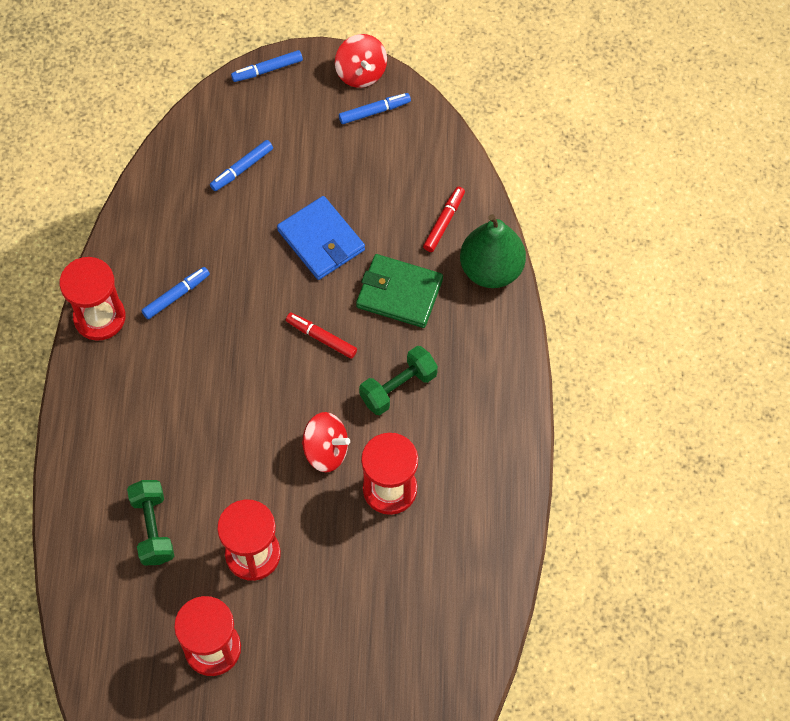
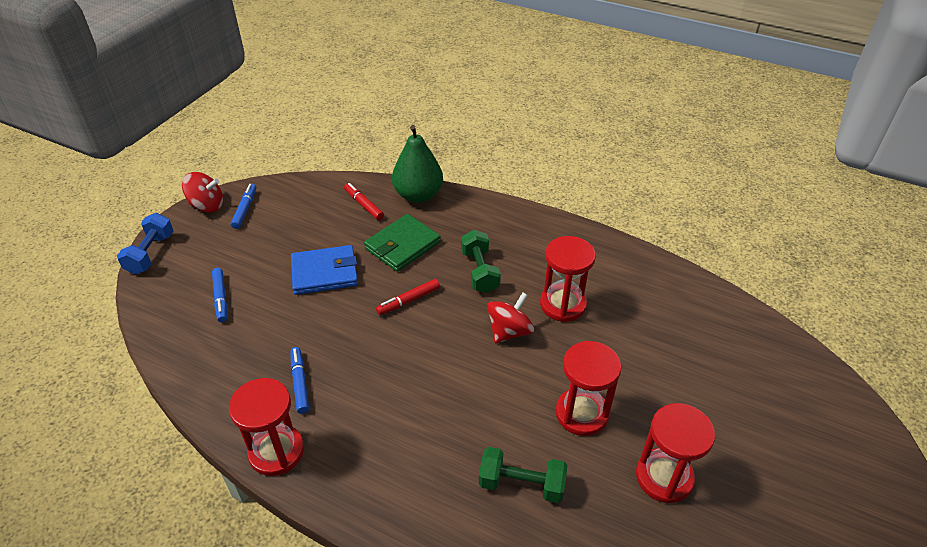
camera: 65 degrees left, 20 degrees down
(267, 70) = (150, 254): blue marker -> blue dumbbell

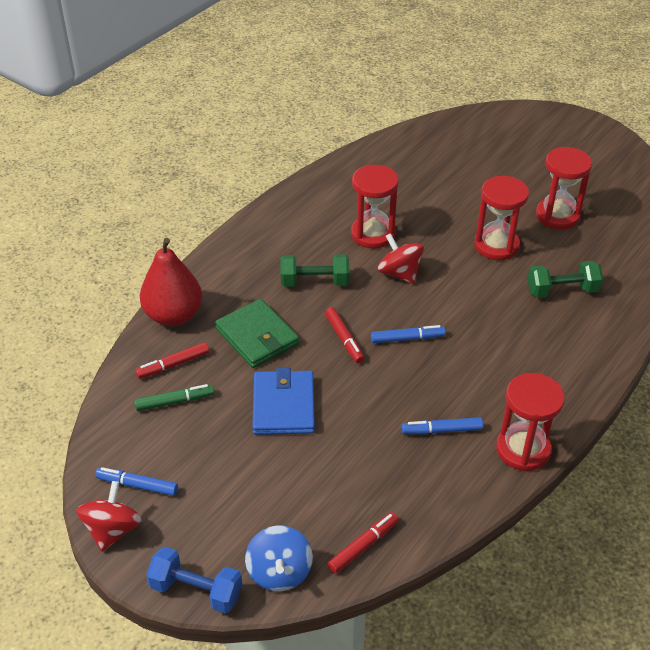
camera: 80 degrees left, 0 degrees up
(159, 294) = (279, 572): none -> blue spinning top
(176, 340) = (363, 546): none -> red marker
(221, 298) = (302, 504): blue marker -> blue marker (407, 338)
(325, 212) = (175, 401): none -> green marker
(418, 195) = (173, 315): green pear -> red pear
(521, 484) = (562, 291): green dumbbell -> green dumbbell turned 60 degrees clockwise

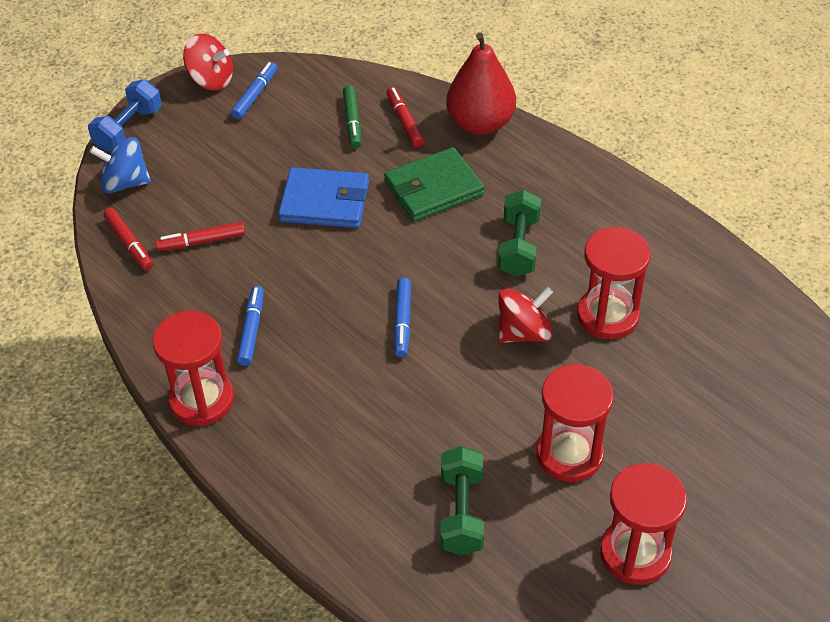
camera: 100 degrees right, 5 degrees up
(344, 339) = (414, 263): red marker -> red marker (201, 242)

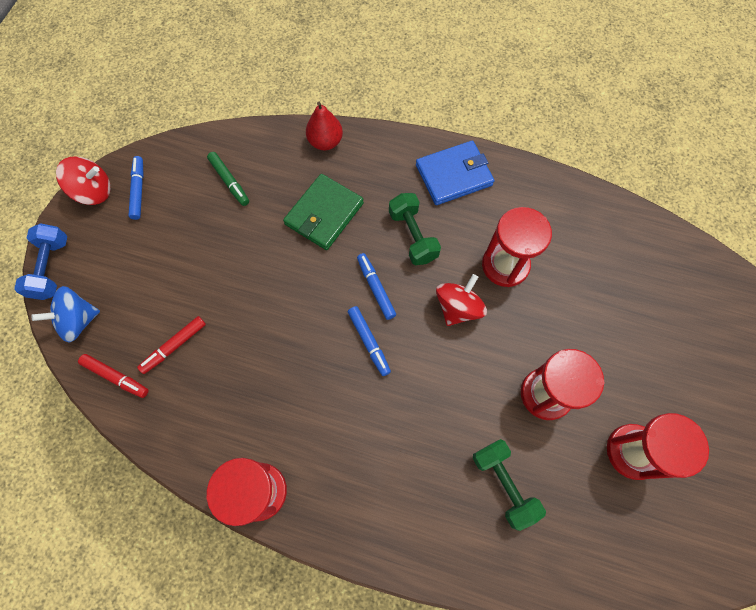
camera: 30 degrees left, 20 degrees up
(251, 330) = (261, 407): blue marker -> blue marker (375, 288)
(325, 202) = (250, 263): blue wallet -> blue wallet (453, 175)
(404, 122) = (269, 164): red marker -> none
(480, 124) = (325, 142): red pear -> red pear, size x0.65

